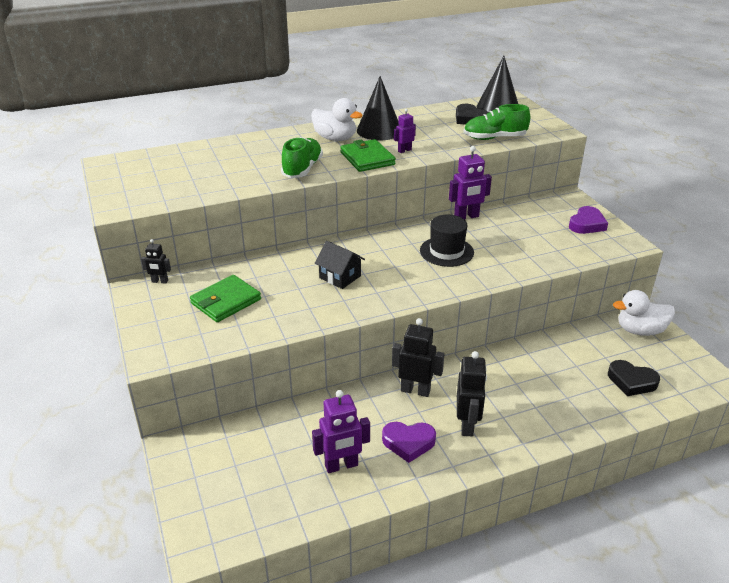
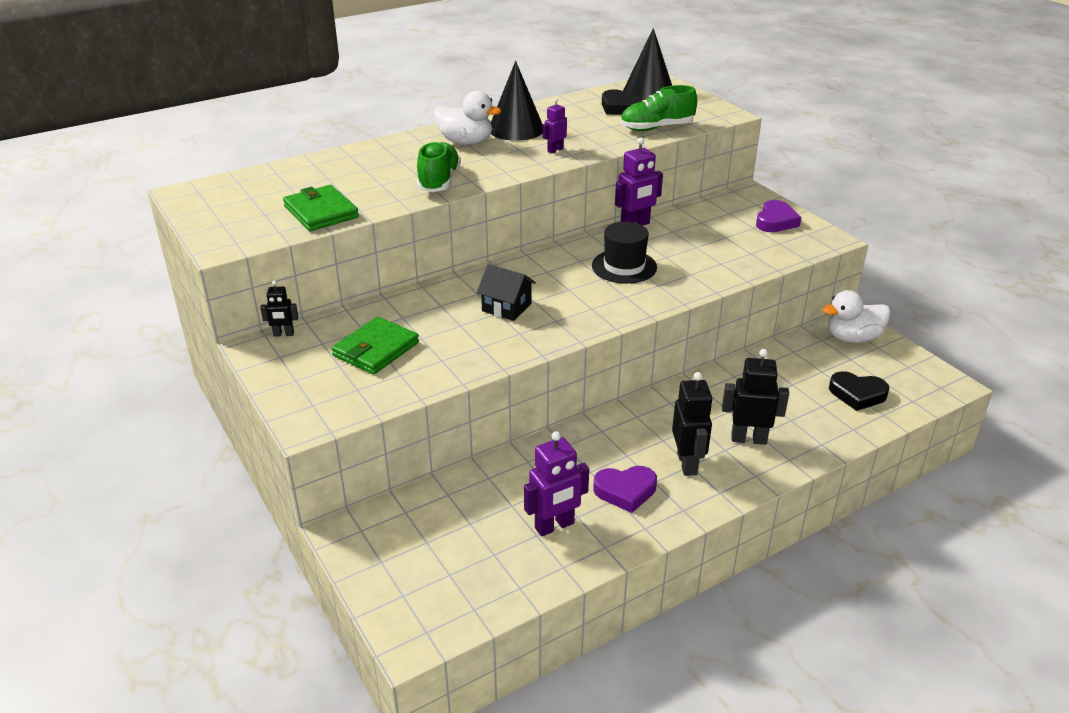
camera: 10 degrees left, 0 degrees up
(367, 158) = (513, 163): green wallet -> green wallet (321, 212)
(415, 390) = (616, 432): black robot -> black robot (748, 439)

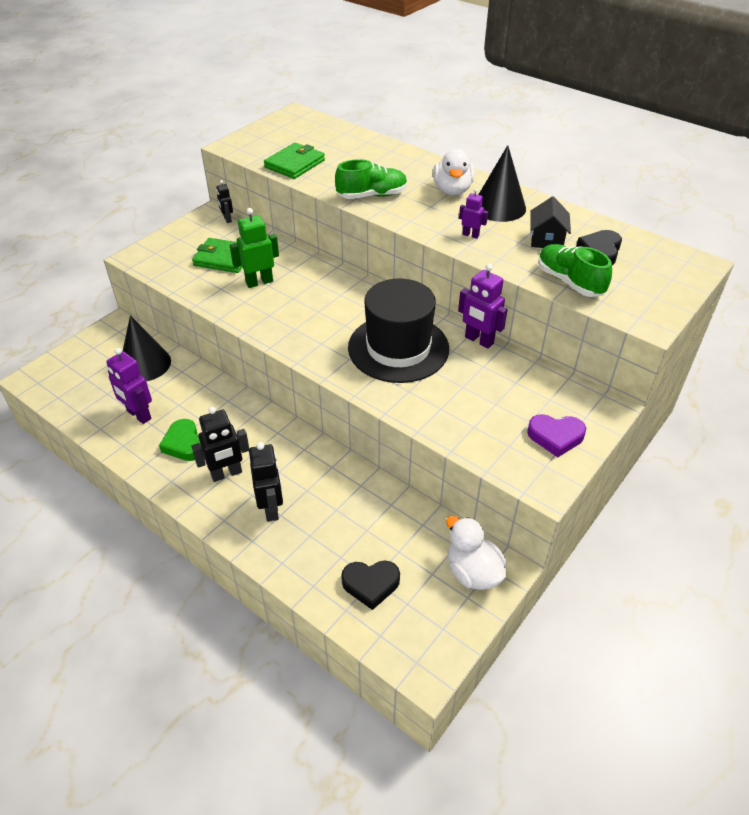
camera: 70 degrees right, 10 degrees up
(449, 330) = (259, 282): none -> green robot
(506, 307) = (301, 300): black house -> black house (546, 239)
(624, 266) = (398, 348): black hat -> black hat, size x1.67
(625, 491) = (184, 444): purple heart -> green heart
(648, 92) = (659, 261): black cone -> black cone (145, 364)
(857, 394) = (371, 584): black heart -> black heart turned 90 degrees counterclockwise

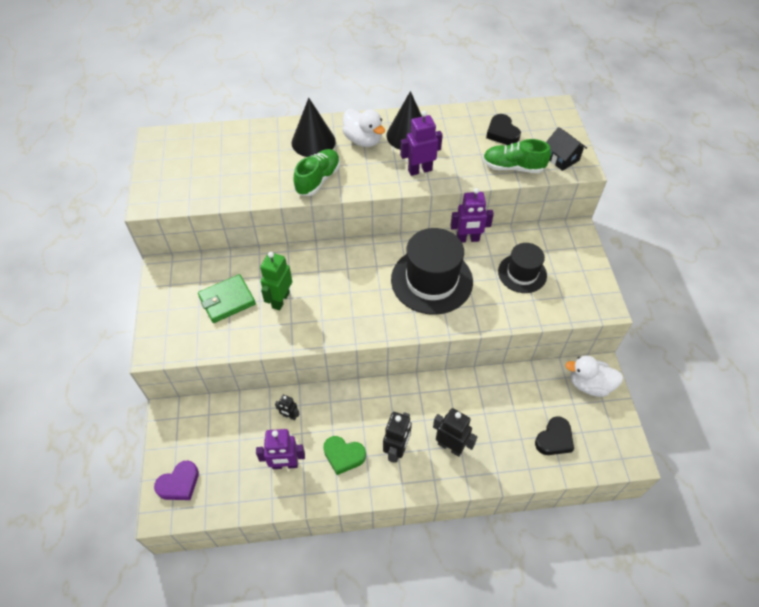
camera: 45 degrees left, 10 degrees up
(145, 364) = (235, 425): black cone -> black cone (313, 142)
(227, 219) = (182, 265): black robot -> black robot (289, 416)
(294, 164) = (224, 188): green wallet -> none
(470, 235) = (420, 170): purple robot -> purple robot, size x1.76
(494, 399) = (522, 273): none -> black hat
(546, 239) = (464, 143): black house -> black house (561, 158)
(555, 437) = (576, 272): purple heart -> purple heart (179, 483)

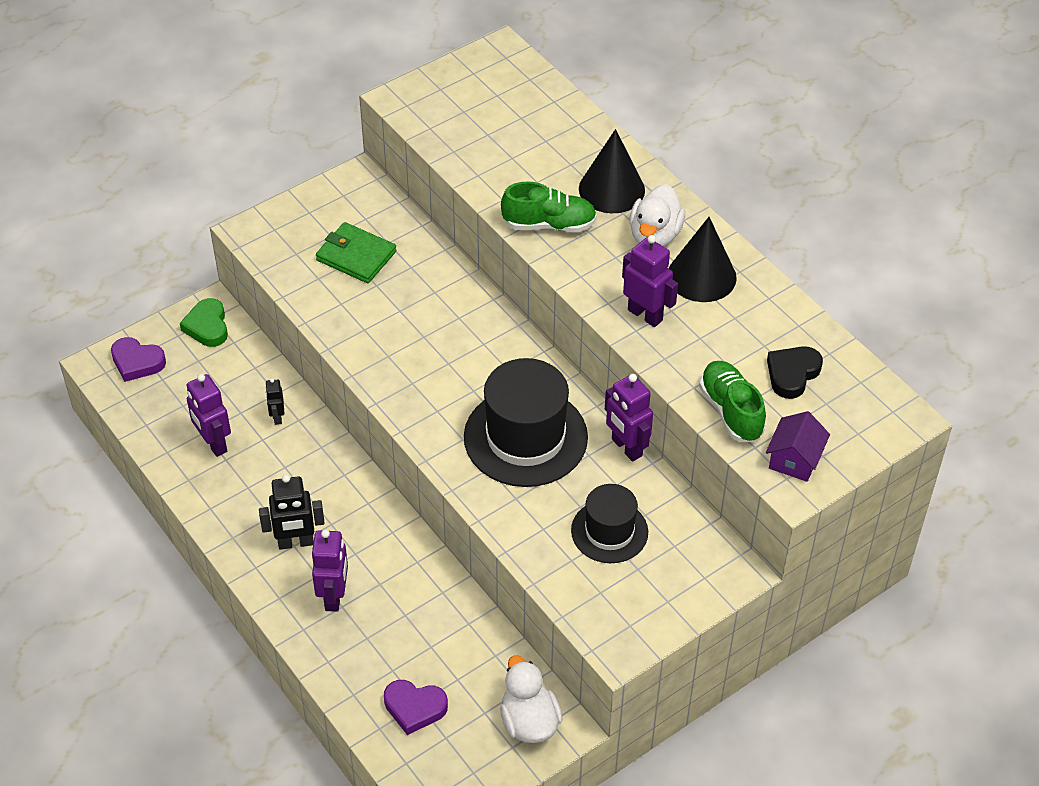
camera: 60 degrees right, 5 degrees down
(280, 300) = (390, 303): green robot -> none
(343, 455) = (257, 493): green heart -> green heart (207, 326)
(450, 446) = (334, 596): black robot -> purple robot
(554, 439) = (414, 708): black heart -> purple heart
(561, 158) = (794, 460): black house -> purple house

